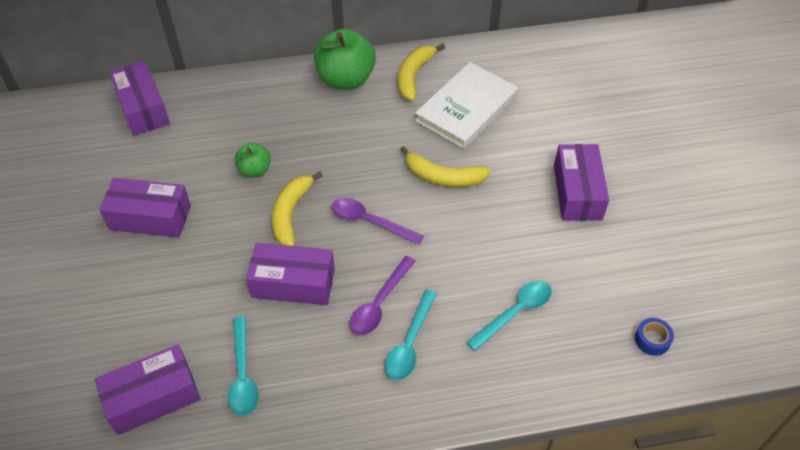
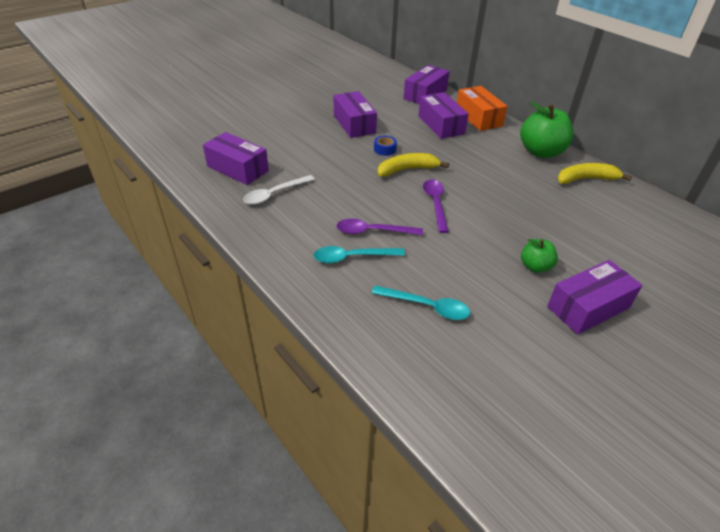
camera: 60 degrees right, 10 degrees down
(239, 89) = (478, 117): none -> orange box
(243, 374) = (274, 194): turquoise spoon -> white spoon
(255, 170) = (425, 145): green apple -> green apple (535, 266)
(293, 283) = (356, 189): purple box -> purple box (441, 125)
(443, 177) = (512, 224): yellow banana -> none
(466, 108) = (591, 214): white book -> none
(652, 340) = (481, 416): blue tape -> blue tape (385, 149)

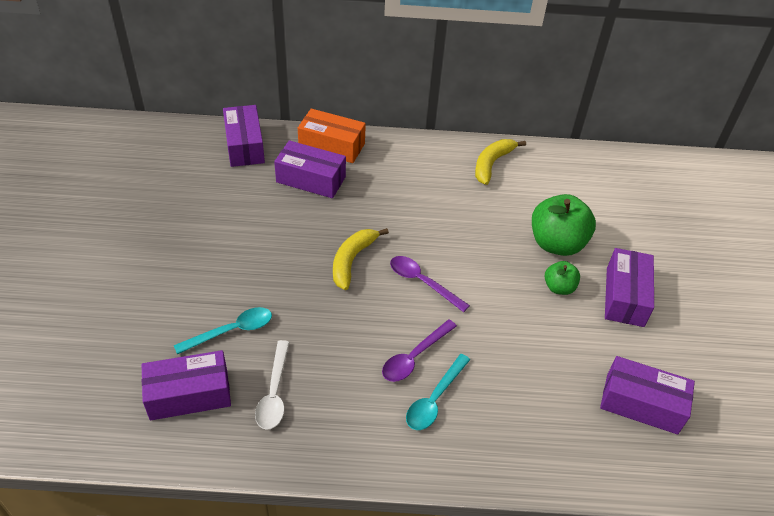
camera: 50 degrees left, 5 degrees up
(354, 124) = (227, 238): purple box -> purple box (641, 404)
(385, 149) = (300, 250): blue tape -> none
(426, 306) = (541, 394): turquoise spoon -> turquoise spoon (231, 331)
(541, 152) = (429, 155): green apple -> green apple (556, 243)

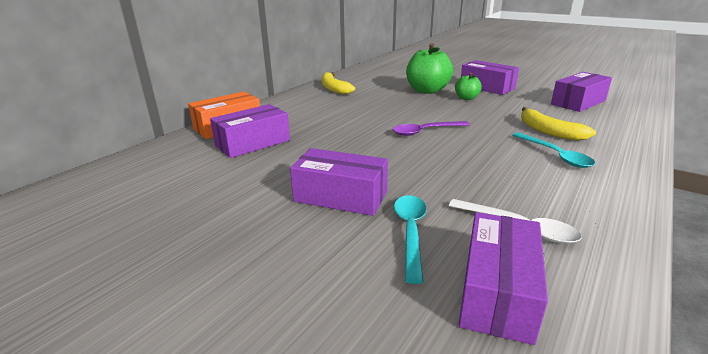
camera: 55 degrees left, 20 degrees down
(244, 145) = (154, 161): purple box -> purple box (340, 196)
(352, 261) = (374, 150): yellow banana -> yellow banana (548, 131)
(414, 357) = (504, 152): purple spoon -> none

